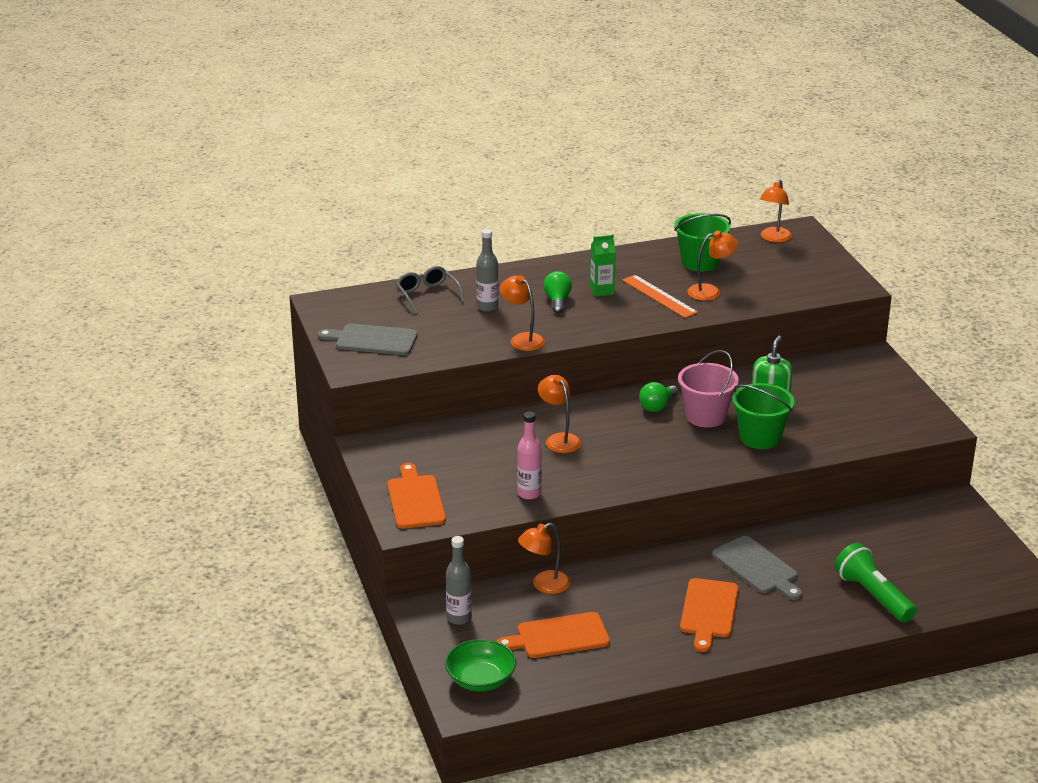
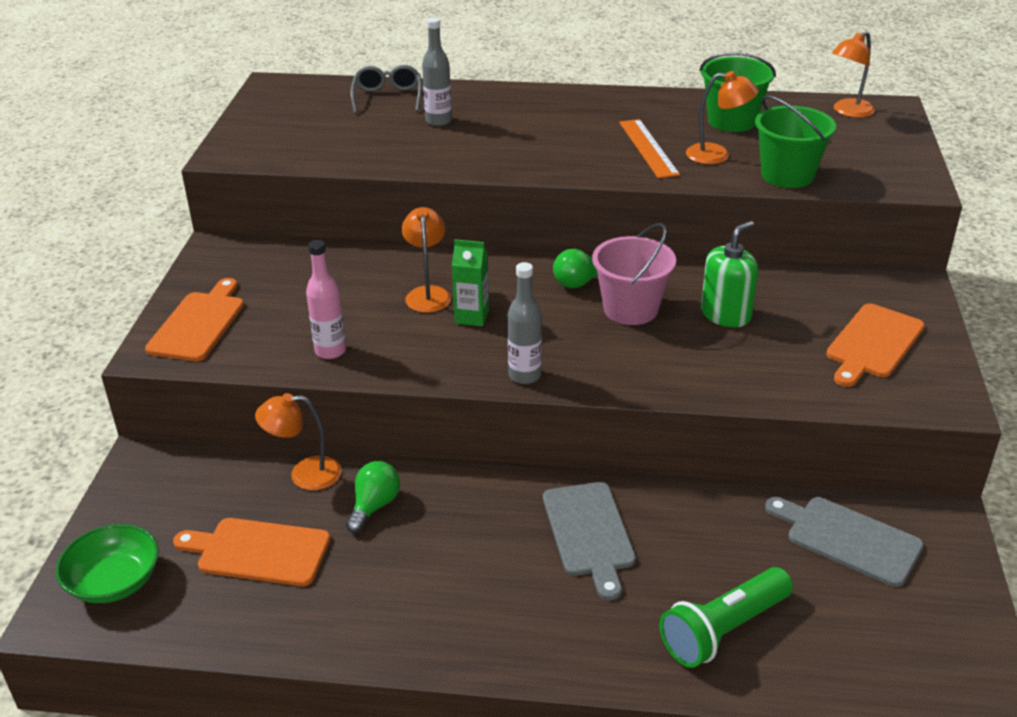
camera: 25 degrees right, 5 degrees up
(372, 340) = (280, 130): grey cutting board -> grey cutting board (848, 539)
(459, 618) = (170, 487): grey bottle -> grey bottle (524, 375)
(522, 339) = (441, 162): orange lamp -> none
(557, 301) = (522, 130): green light bulb -> green light bulb (374, 506)
(602, 291) = (585, 129): green carton -> green carton (472, 317)
(709, 611) = (475, 579): orange cutting board -> orange cutting board (873, 344)
(760, 437) = (680, 354): green bucket -> green bucket (787, 175)
(872, 595) = (723, 630): green flashlight -> green flashlight turned 120 degrees counterclockwise

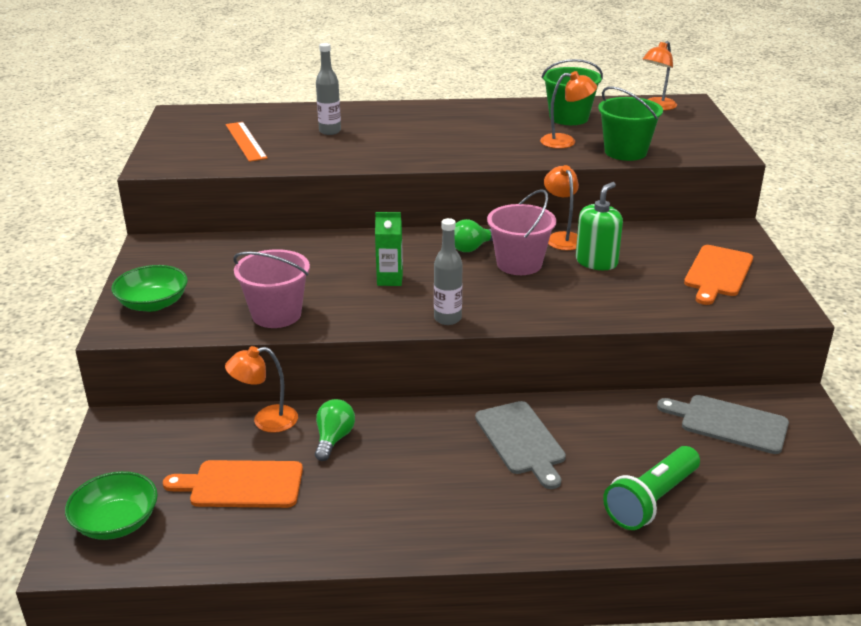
camera: 10 degrees left, 5 degrees down
(198, 324) = (153, 303): orange cutting board -> green bowl
(330, 351) = (276, 314): pink bottle -> pink bucket
(387, 97) = (281, 117): grey glasses -> none
(428, 294) = (347, 266): orange lamp -> orange lamp (562, 238)
(648, 148) = (509, 140): orange ruler -> orange ruler (245, 141)

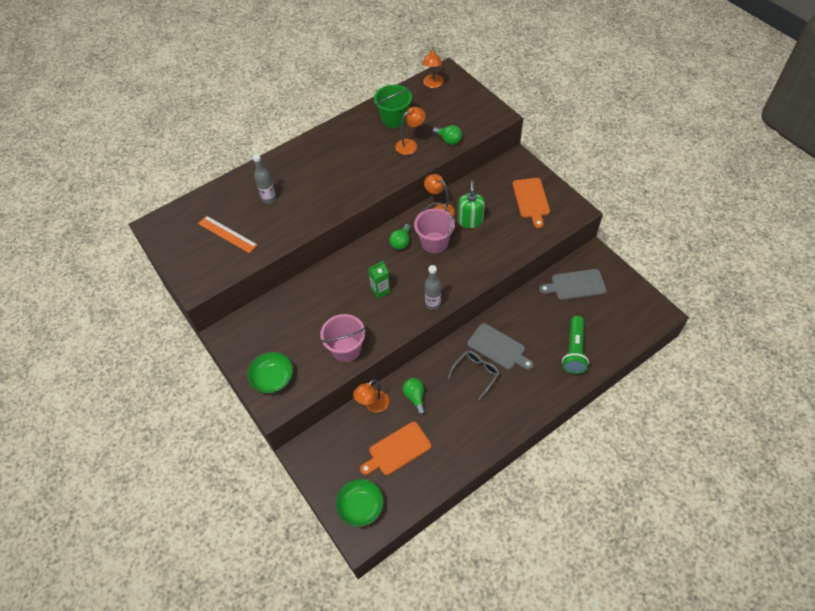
camera: 30 degrees left, 25 degrees up
(454, 455) = (476, 374): none -> grey glasses
(625, 152) = (448, 140): green bucket -> green light bulb

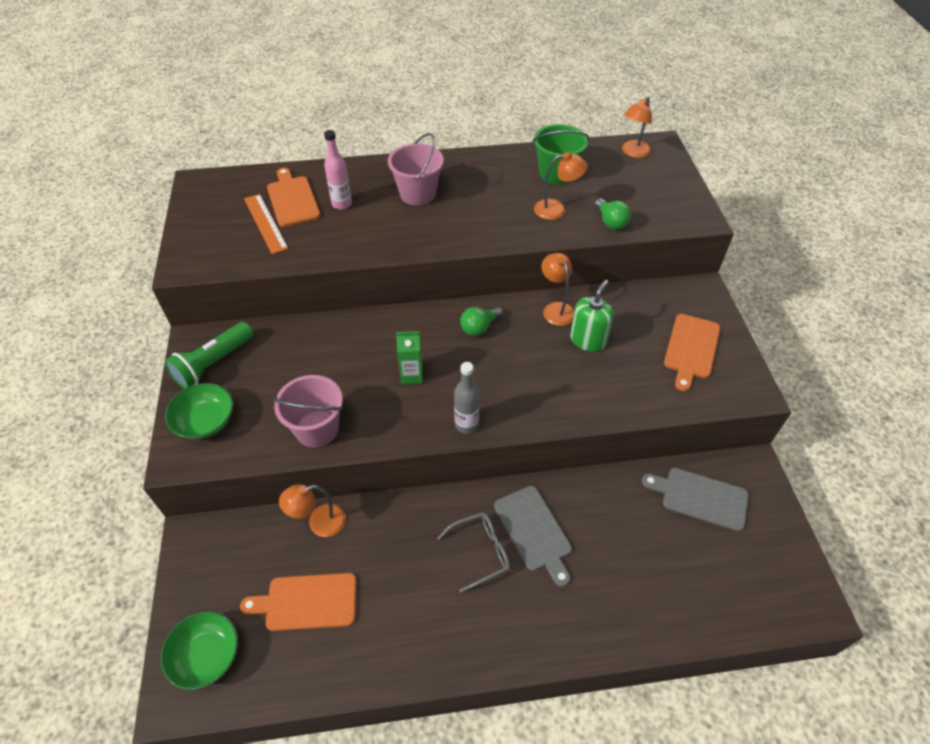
camera: 25 degrees right, 5 degrees down
(232, 210) = (292, 199): none -> orange cutting board
(269, 199) = (342, 204): grey bottle -> pink bottle
(415, 397) = (378, 541): green light bulb -> none
(434, 242) = (522, 346): pink bucket -> pink bucket (417, 194)
(574, 351) = (643, 594): green flashlight -> green flashlight (213, 364)

